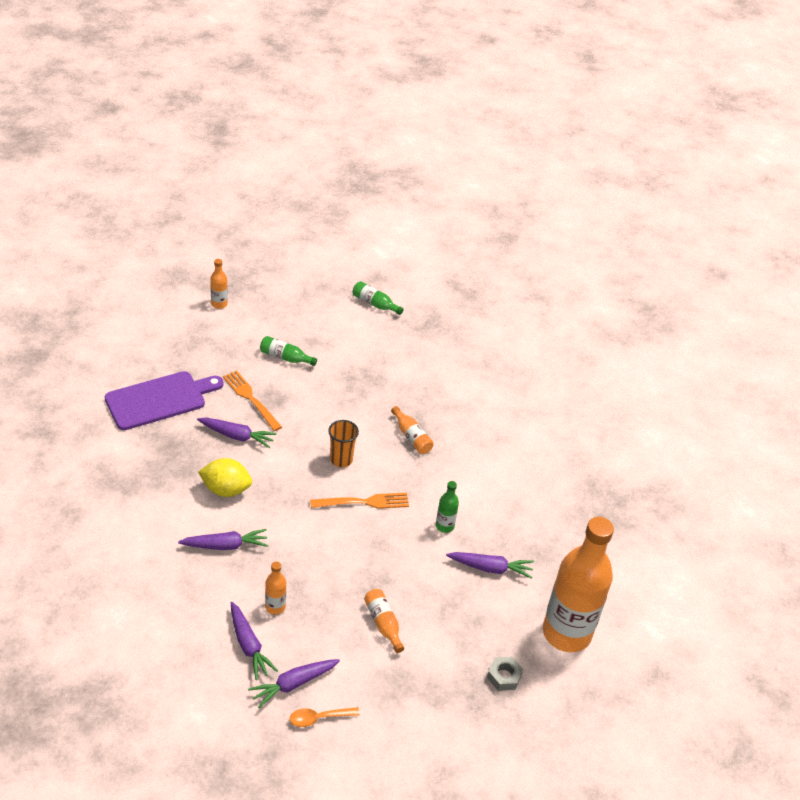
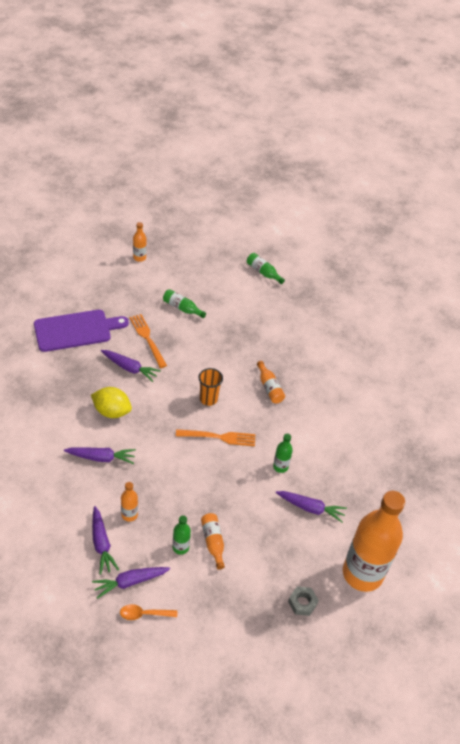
camera: 10 degrees right, 5 degrees up
(346, 635) = (180, 547): none -> green bottle

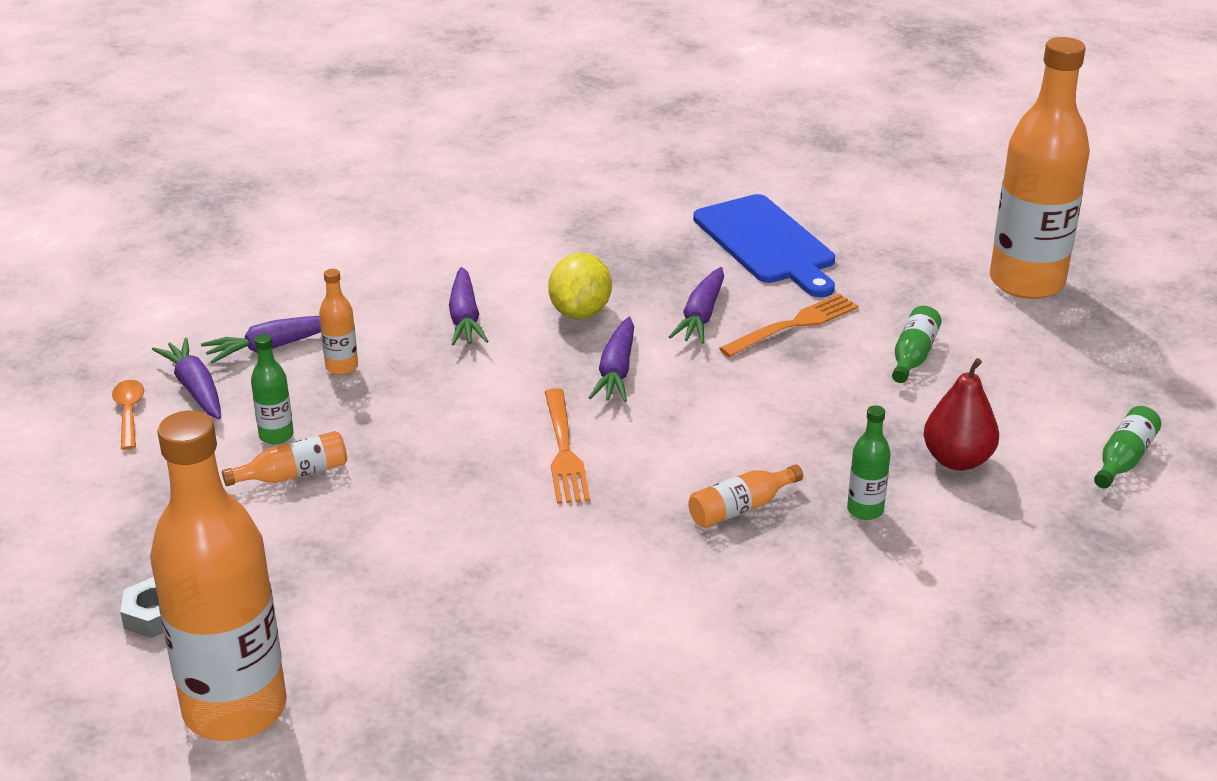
camera: 85 degrees right, 15 degrees down
(76, 330) = (767, 243): purple cutting board -> blue cutting board
(139, 257) = (1026, 282): orange bottle -> orange bottle, size x2.48
(208, 399) = (664, 424): orange cup -> none
(253, 316) = (957, 460): none -> red pear
(280, 467) = (511, 548): green bottle -> green bottle (865, 510)
(311, 508) = (405, 607): purple carrot -> purple carrot (616, 371)

